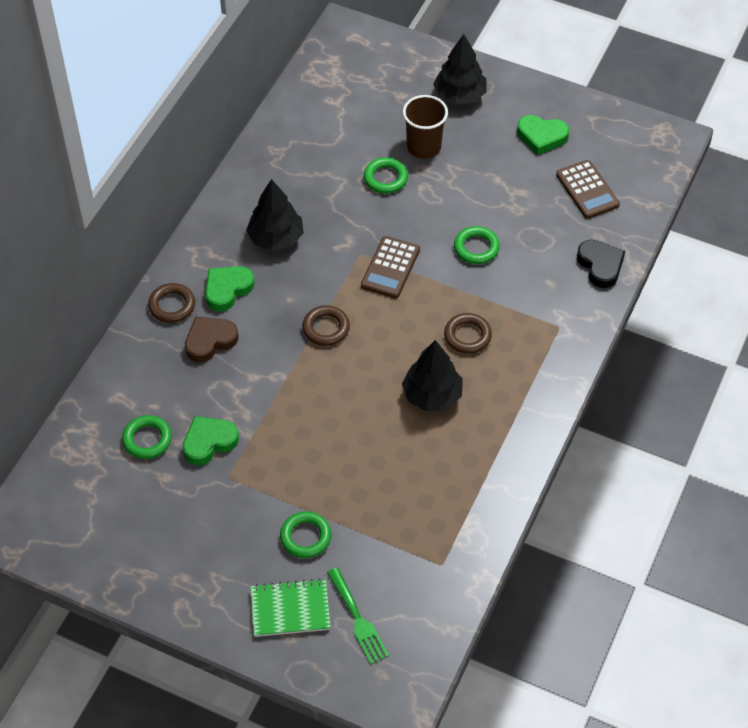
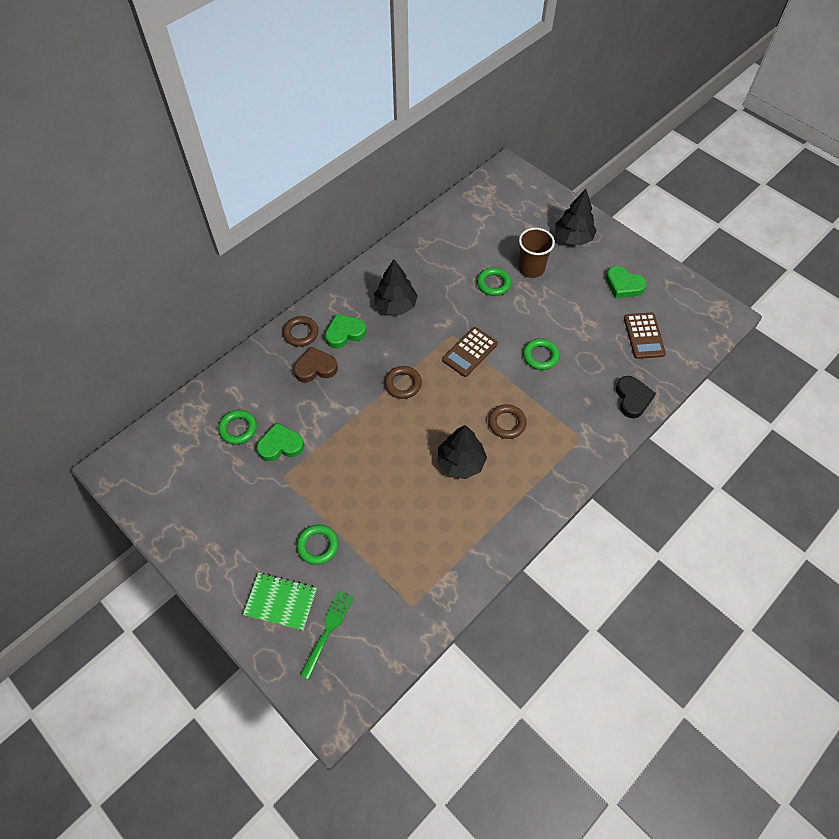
camera: 20 degrees right, 5 degrees up
(358, 619) = (328, 630): green fork -> green fork turned 150 degrees counterclockwise

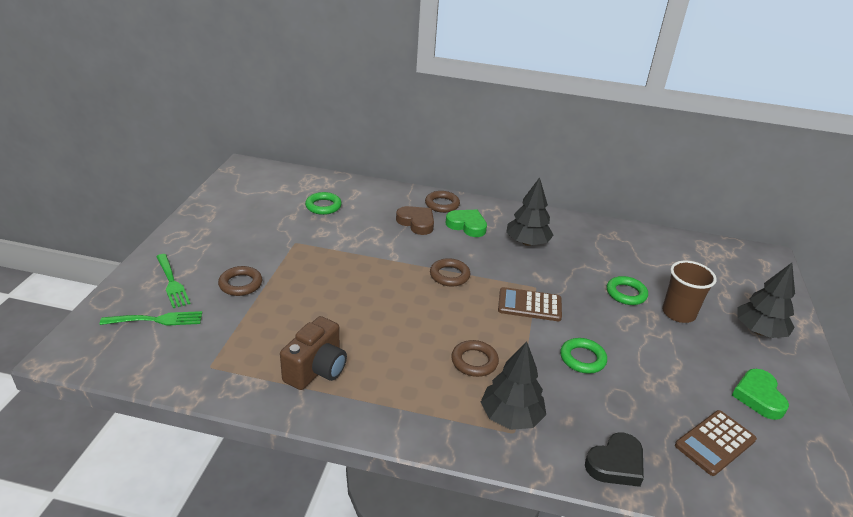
camera: 55 degrees right, 25 degrees down
(280, 602) = (172, 283): green notebook -> green fork
(281, 445) = (325, 231): green heart -> none
(318, 546) = (240, 284): green ring -> brown ring
(458, 531) = (316, 370): none -> brown camera
(460, 462) = (398, 343): black tree -> black tree (511, 416)

